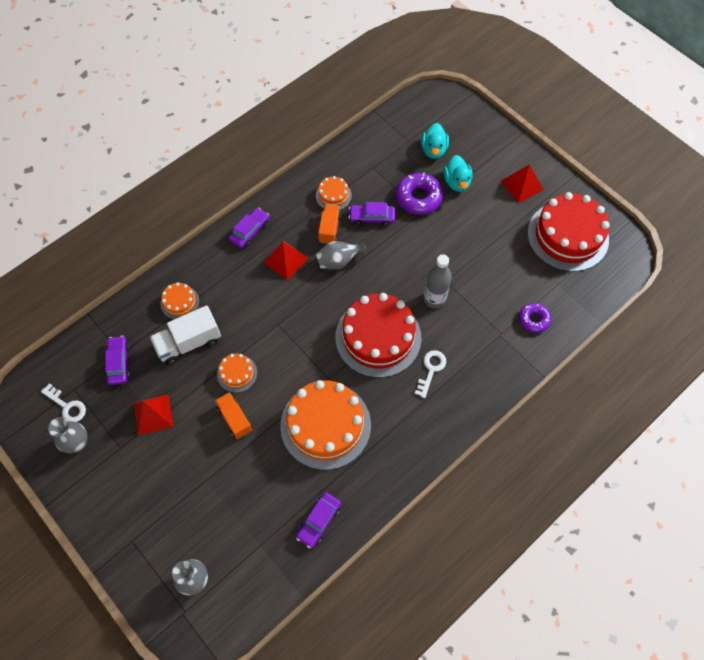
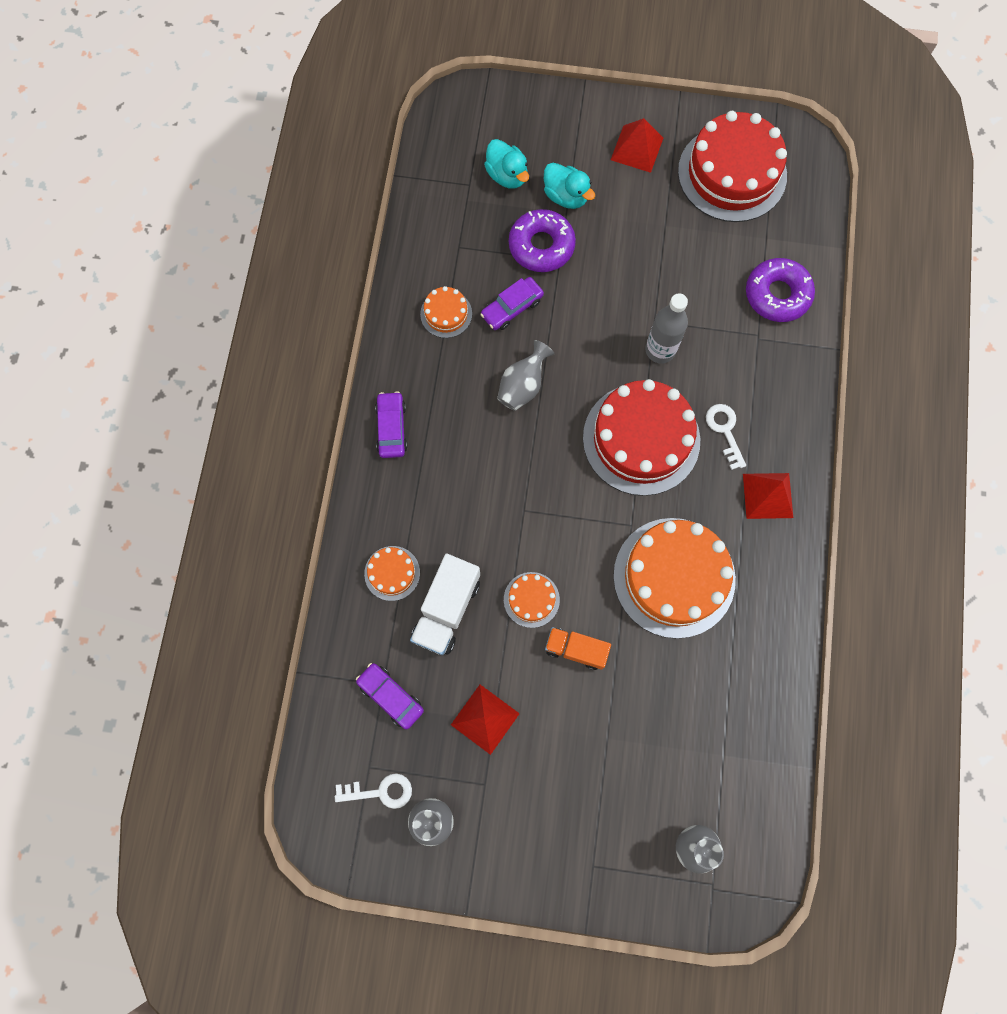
camera: 40 degrees left, 10 degrees up
(285, 260) = (463, 430): red pyramid -> red pyramid (767, 495)
(319, 521) = (757, 680): purple car -> none
(329, 229) = (478, 357): orange truck -> none
(533, 320) = (777, 294): purple donut -> purple donut, size x1.58

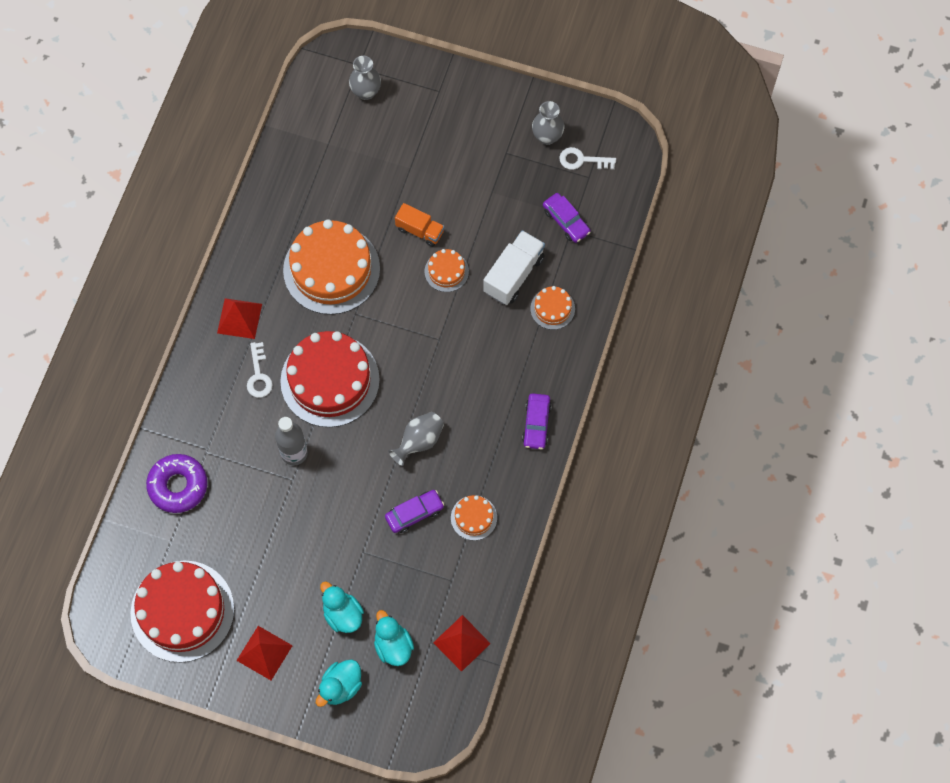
camera: 170 degrees left, 5 degrees down
(485, 719) = (498, 195): red pyramid -> red pyramid (461, 643)
(541, 246) = (376, 568): purple donut -> none
(552, 131) = (340, 686): none -> turquoise duck

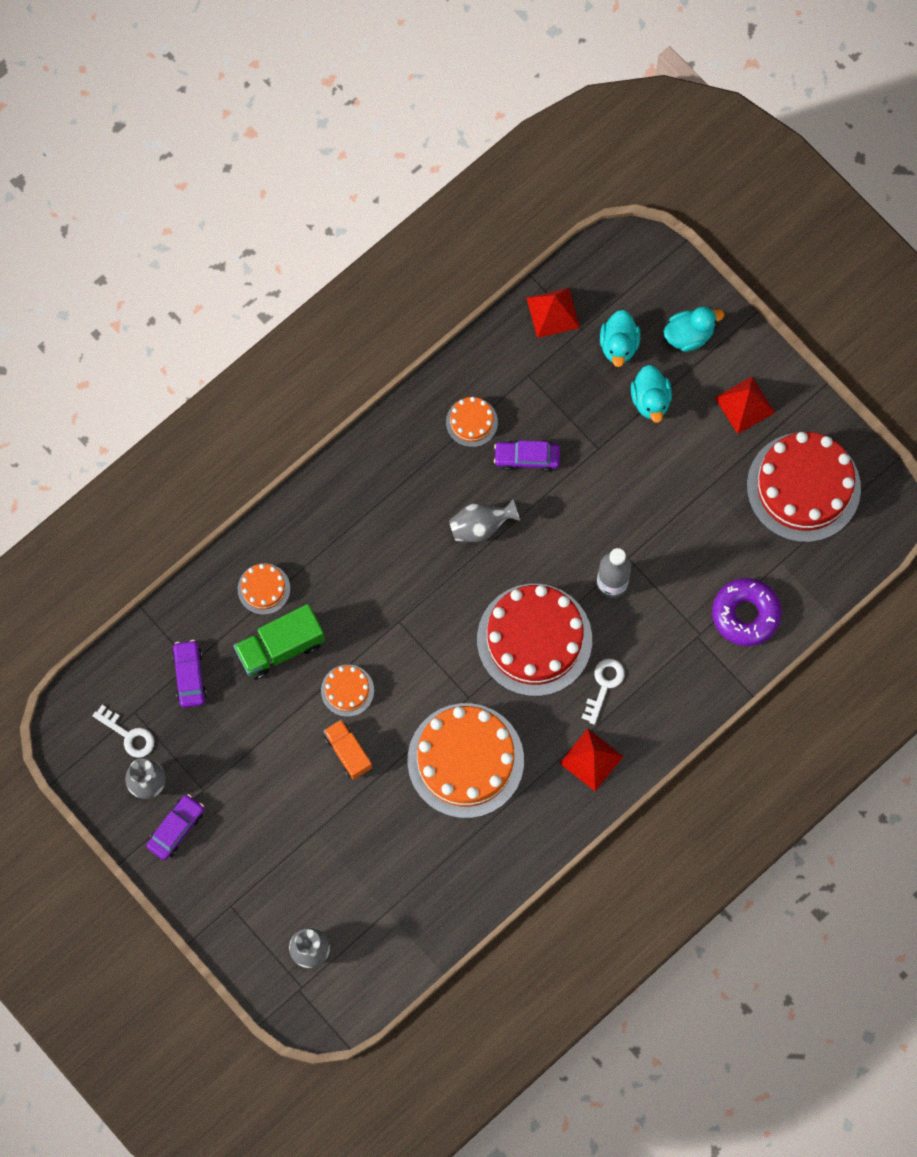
camera: 150 degrees left, 5 degrees up
(514, 275) = (280, 647): white truck -> green truck
(536, 424) = (354, 479): purple car -> purple car (176, 829)

